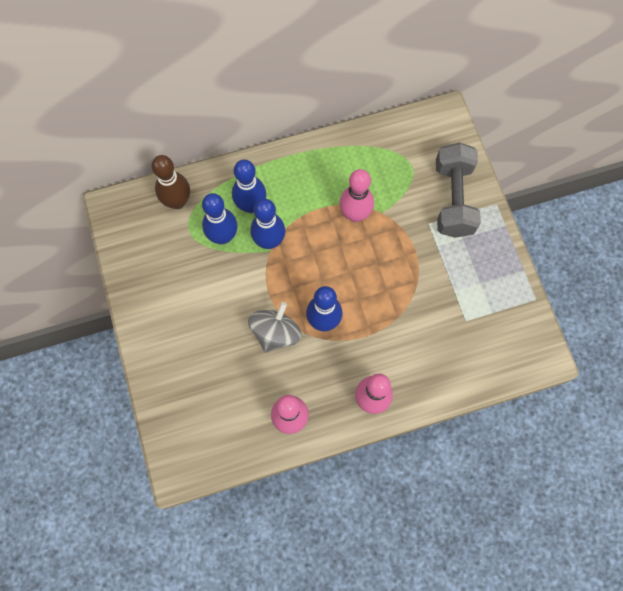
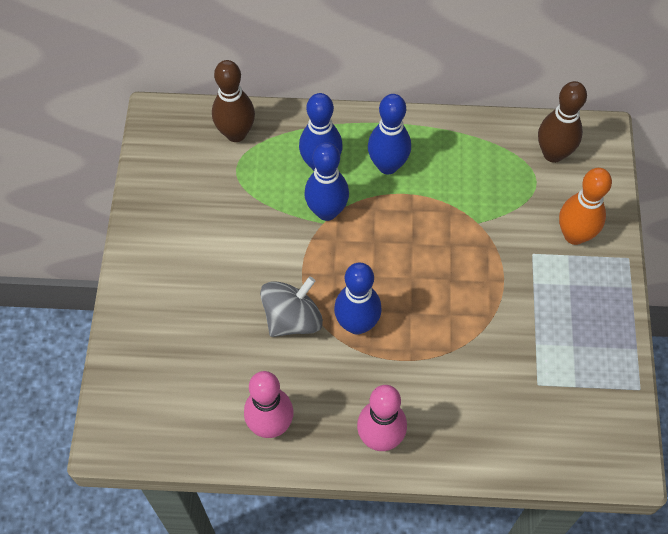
camera: 20 degrees right, 10 degrees down
(223, 236) = (273, 188): blue bowling pin -> blue bowling pin (387, 165)
(355, 214) = (443, 214): pink bowling pin -> none
(416, 141) = (553, 154): none -> brown bowling pin
(453, 199) = (574, 235): grey dumbbell -> orange bowling pin

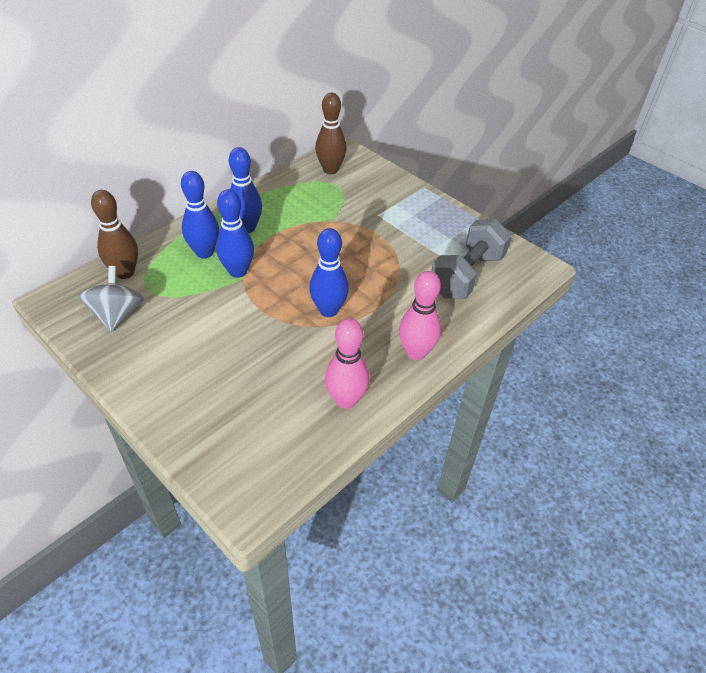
camera: 50 degrees left, 15 degrees down
(292, 319) = (286, 336): grey spinning top -> grey spinning top (117, 314)
(533, 404) = (467, 275): none -> grey dumbbell
(574, 235) = (386, 194): orange bowling pin -> none

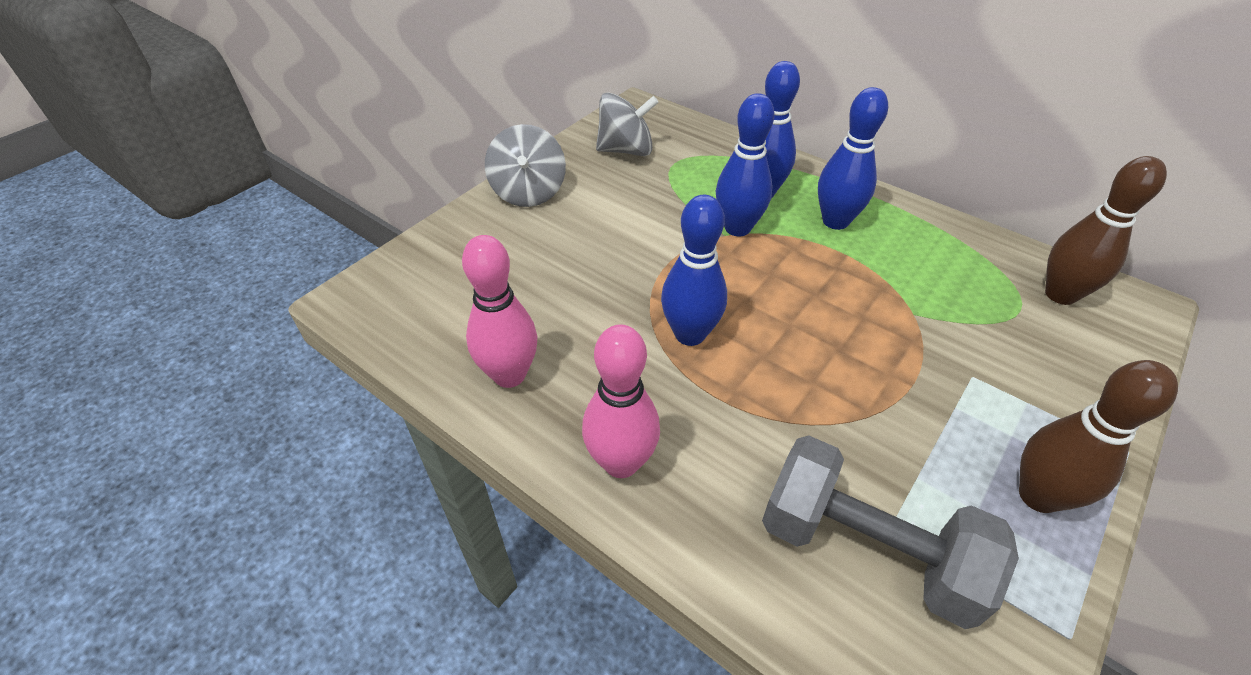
camera: 85 degrees right, 0 degrees up
(125, 273) = (696, 141): brown bowling pin -> brown bowling pin (1038, 496)
(148, 381) = (528, 192): none -> grey spinning top

